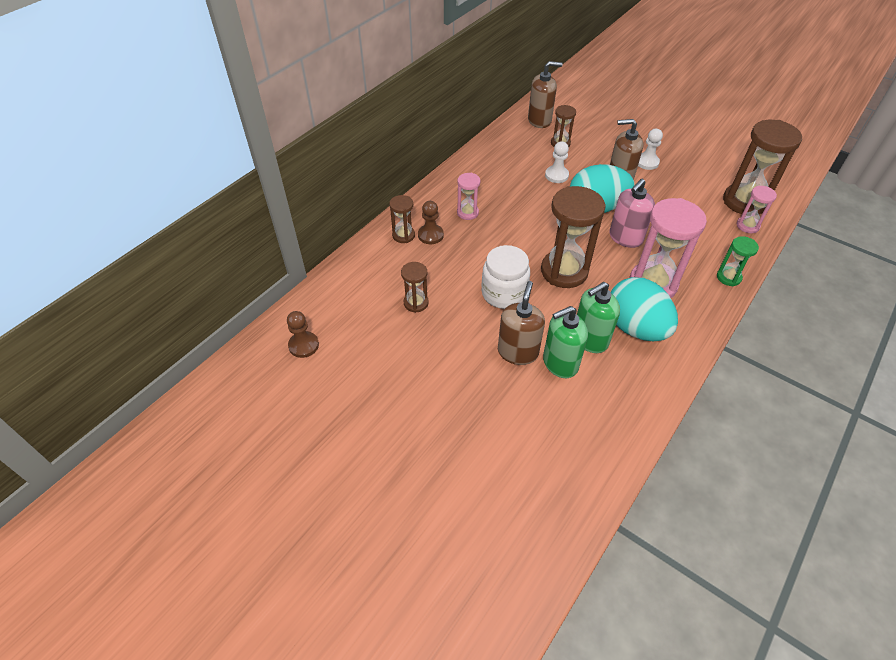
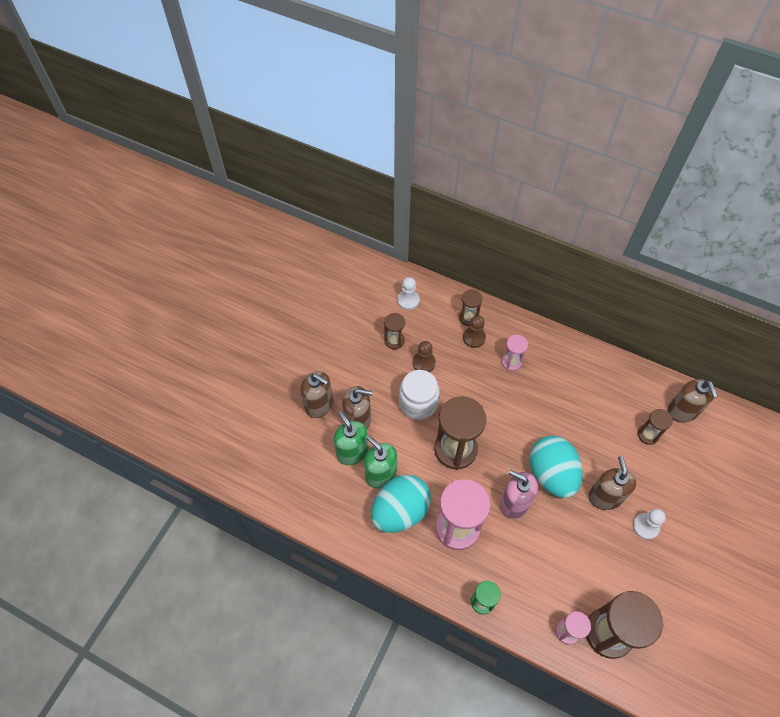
camera: 80 degrees right, 10 degrees up
(303, 345) = (340, 278): brown pawn -> brown pawn (424, 363)
(490, 390) = (319, 404): none -> brown soap dispenser
(556, 175) = (591, 434): white pawn -> white pawn (408, 300)

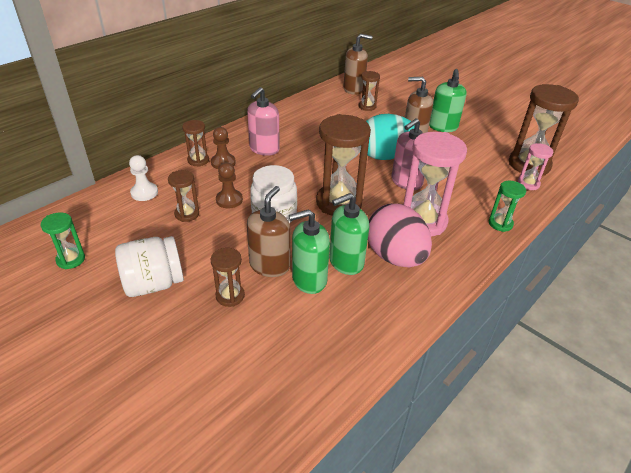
camera: 75 degrees left, 20 degrees down
(315, 353) = (154, 283): none -> white jar
(319, 404) = (230, 296): brown soap dispenser -> brown hourglass
(321, 294) = (71, 259): none -> green hourglass
(400, 511) = (395, 257): turquoise egg -> pink egg
(511, 362) = (264, 149): pink hourglass -> pink soap dispenser
(645, 526) = (443, 127): white pawn -> green soap dispenser

